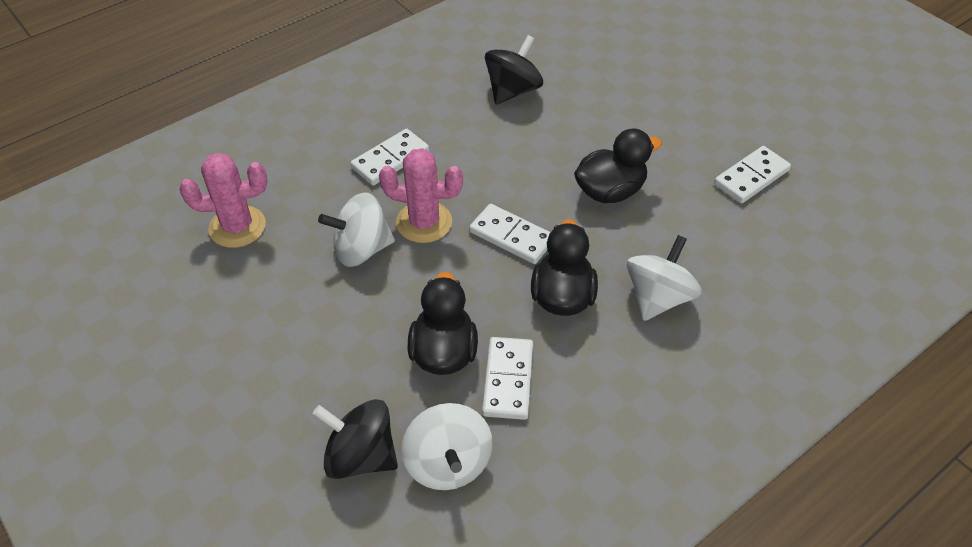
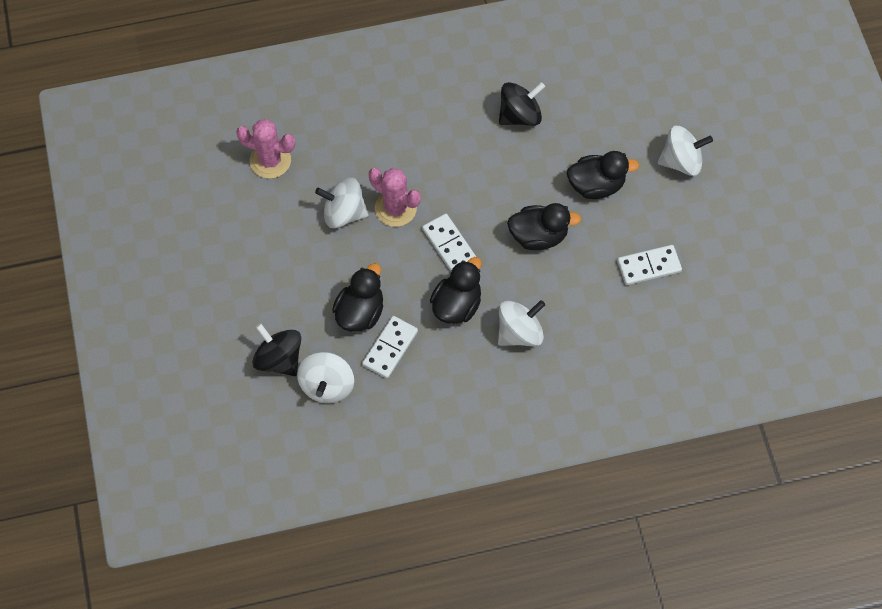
camera: 25 degrees right, 15 degrees up
(390, 159) = (398, 144): white domino -> none
(638, 124) = (596, 185): none -> black duck
(709, 76) = (681, 161): none -> white spinning top

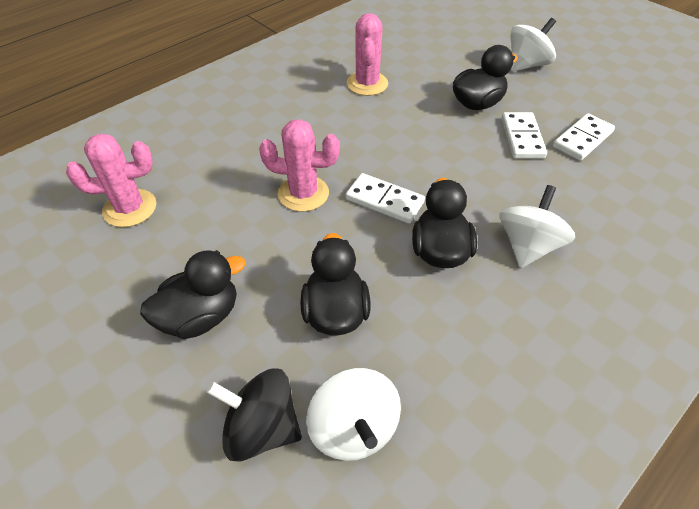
camera: 30 degrees left, 15 degrees down
(344, 213) = (247, 221): white spinning top -> none
(390, 348) = (401, 335): white domino -> white domino (522, 138)
(520, 115) = (367, 84): black spinning top -> pink cactus
(538, 236) = (465, 157): black duck -> black duck (200, 316)

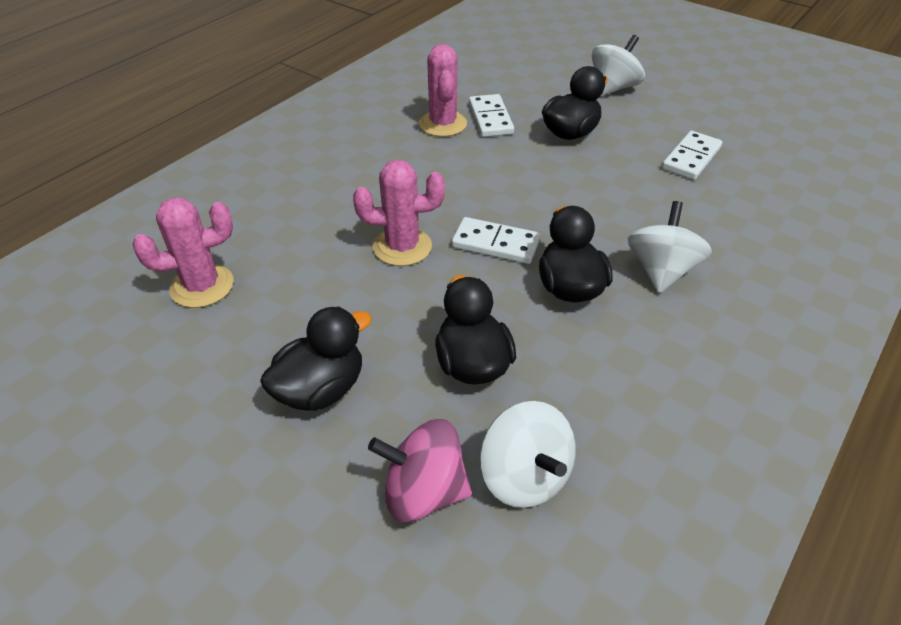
camera: 10 degrees left, 5 degrees down
(261, 428) = (423, 492): black spinning top -> pink spinning top
(522, 138) = (627, 163): white domino -> white domino (490, 118)

